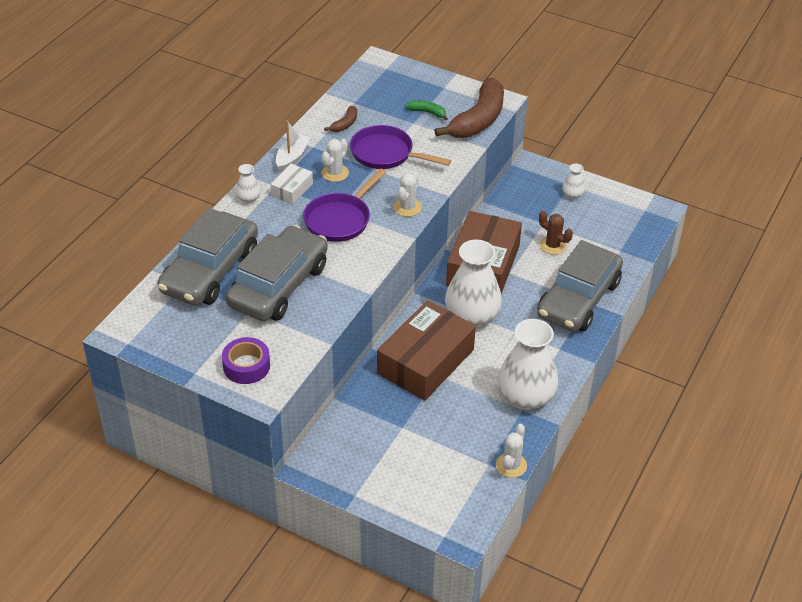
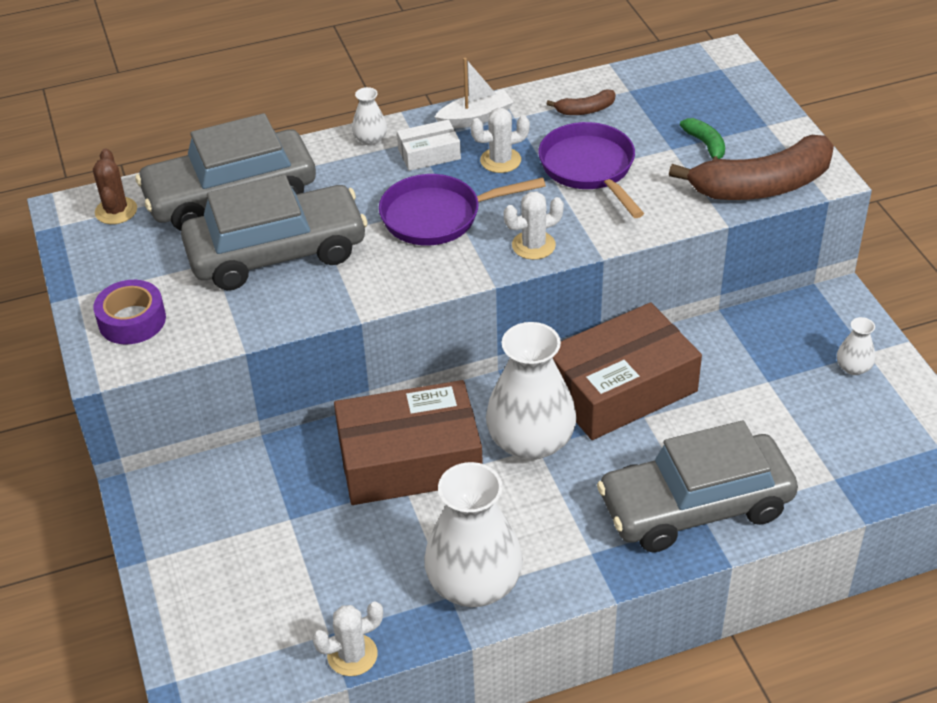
camera: 45 degrees right, 0 degrees up
(552, 245) = (744, 417): brown cactus -> brown cactus (116, 211)

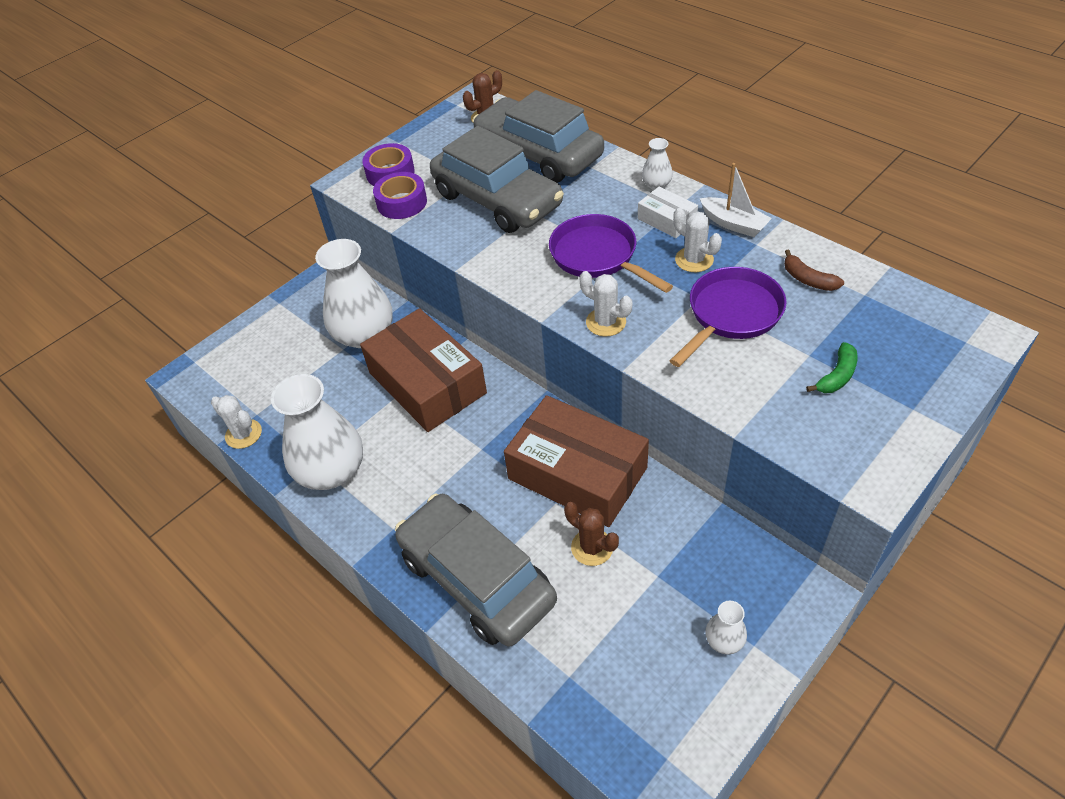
camera: 65 degrees right, 5 degrees up
(200, 327) = (402, 202): none -> purple tape
(531, 441) = (485, 442): white vase -> white vase (364, 334)
(712, 411) = (592, 547): none -> brown cactus
(762, 186) = (814, 440): brown banana -> none

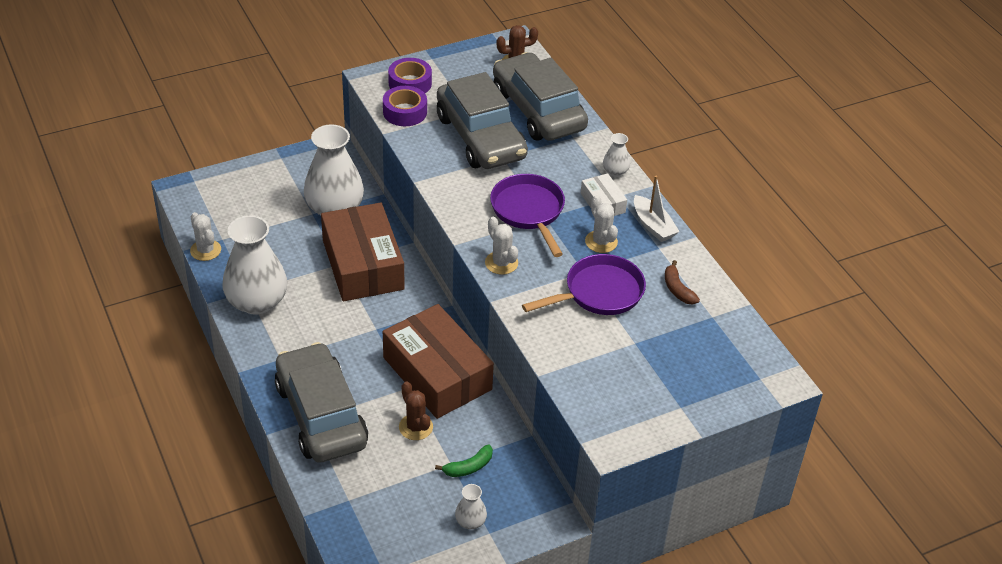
camera: 15 degrees right, 5 degrees down
(837, 376) = (643, 364): green banana -> green banana (468, 467)

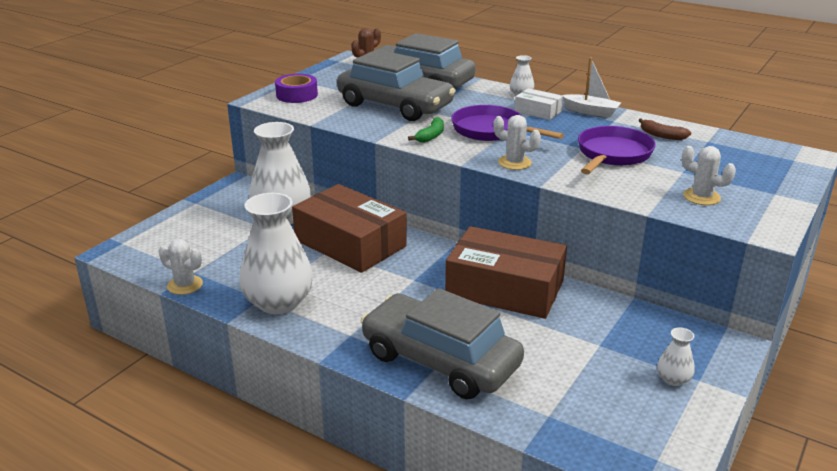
camera: 30 degrees left, 15 degrees down
(405, 112) = (313, 109): purple tape -> none
(415, 427) = (536, 332): brown cactus -> none
(468, 467) = (617, 340): green banana -> green banana (431, 136)
(601, 242) = (569, 129): white cactus -> white cactus (701, 197)

